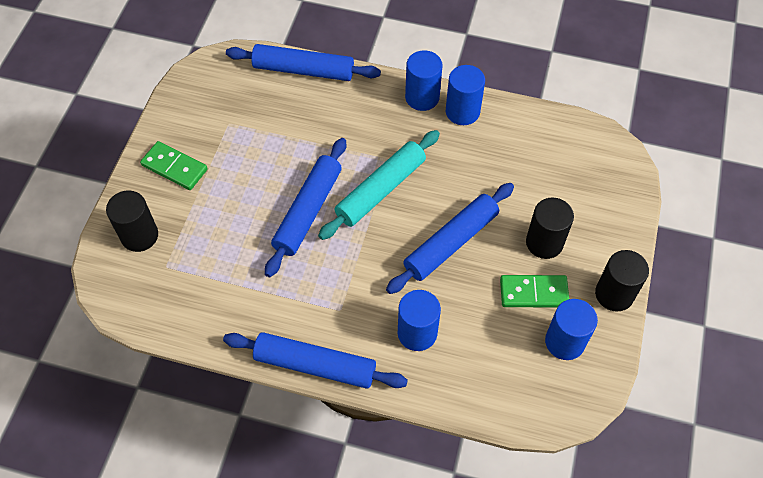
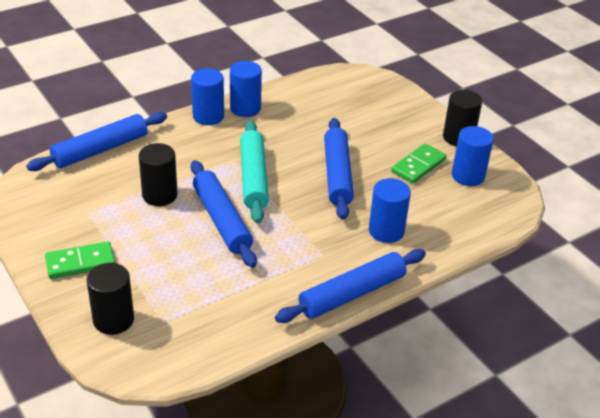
camera: 50 degrees left, 20 degrees down
(544, 242) = (388, 139): black cylinder -> black cylinder (160, 195)

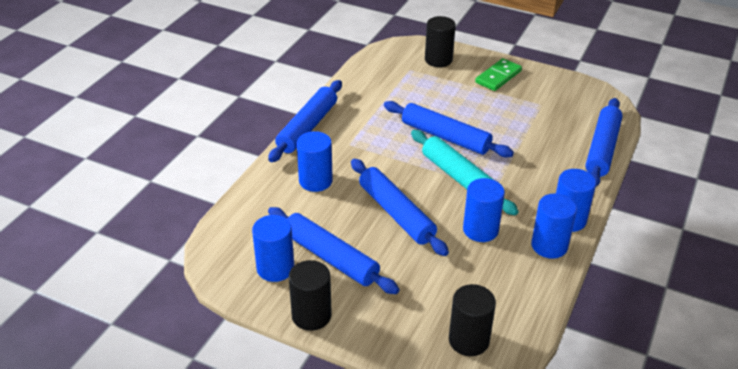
camera: 150 degrees right, 0 degrees up
(160, 195) = (510, 135): black cylinder -> black cylinder (468, 340)
(283, 137) = (480, 230): none -> blue cylinder
(418, 166) = (330, 258): green domino -> blue rolling pin

